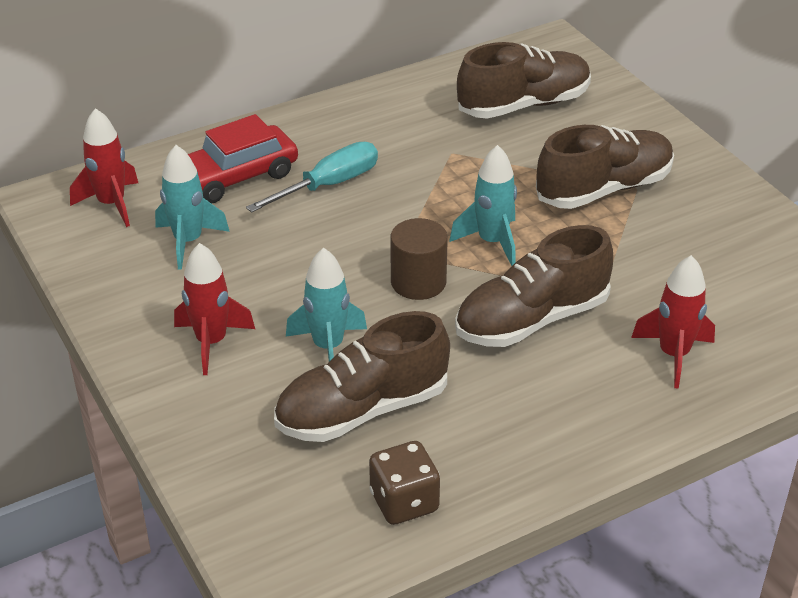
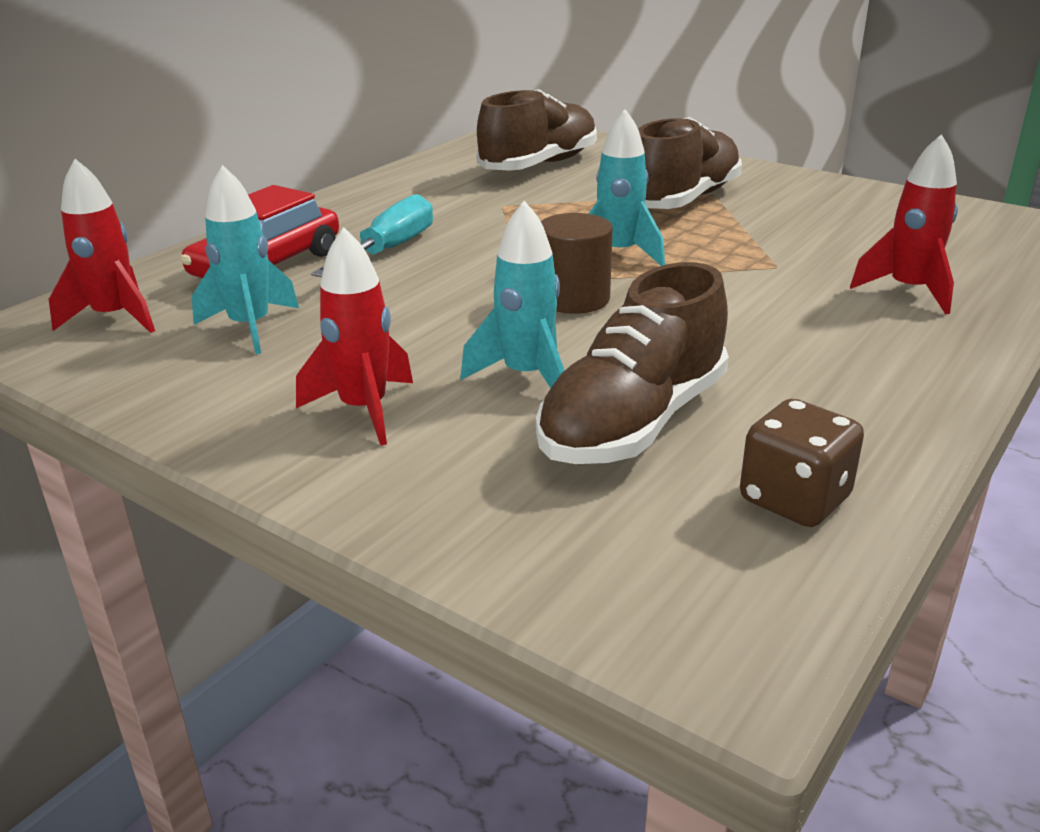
camera: 25 degrees left, 10 degrees down
(531, 320) = (733, 299): brown shoe -> none

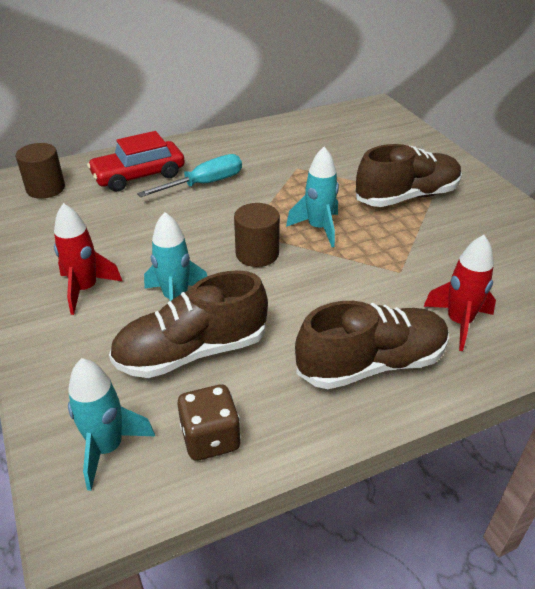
camera: 30 degrees right, 10 degrees up
(115, 318) = (46, 188): red rocket -> brown cylinder
(250, 327) = (92, 216): turquoise rocket -> turquoise rocket (107, 448)
(539, 165) = (352, 141): brown shoe -> brown shoe (371, 364)

